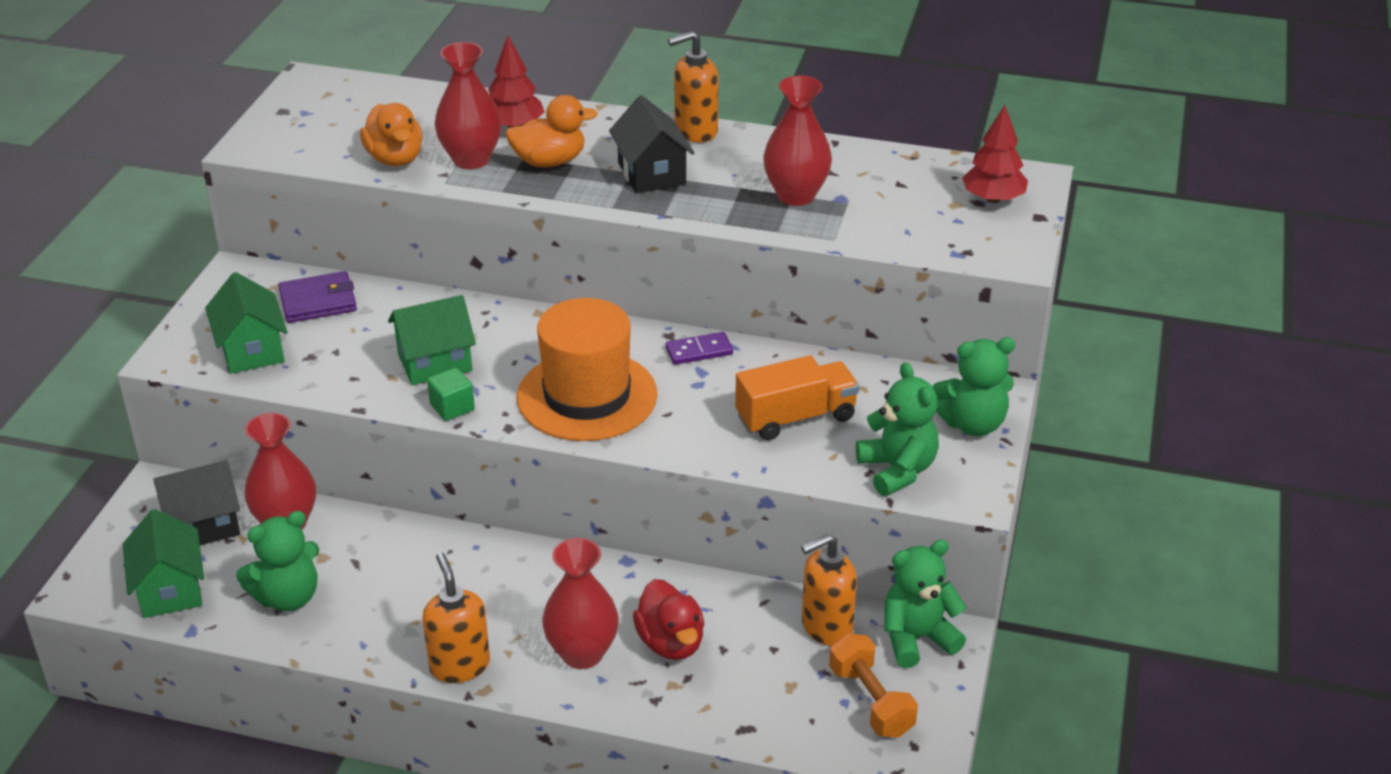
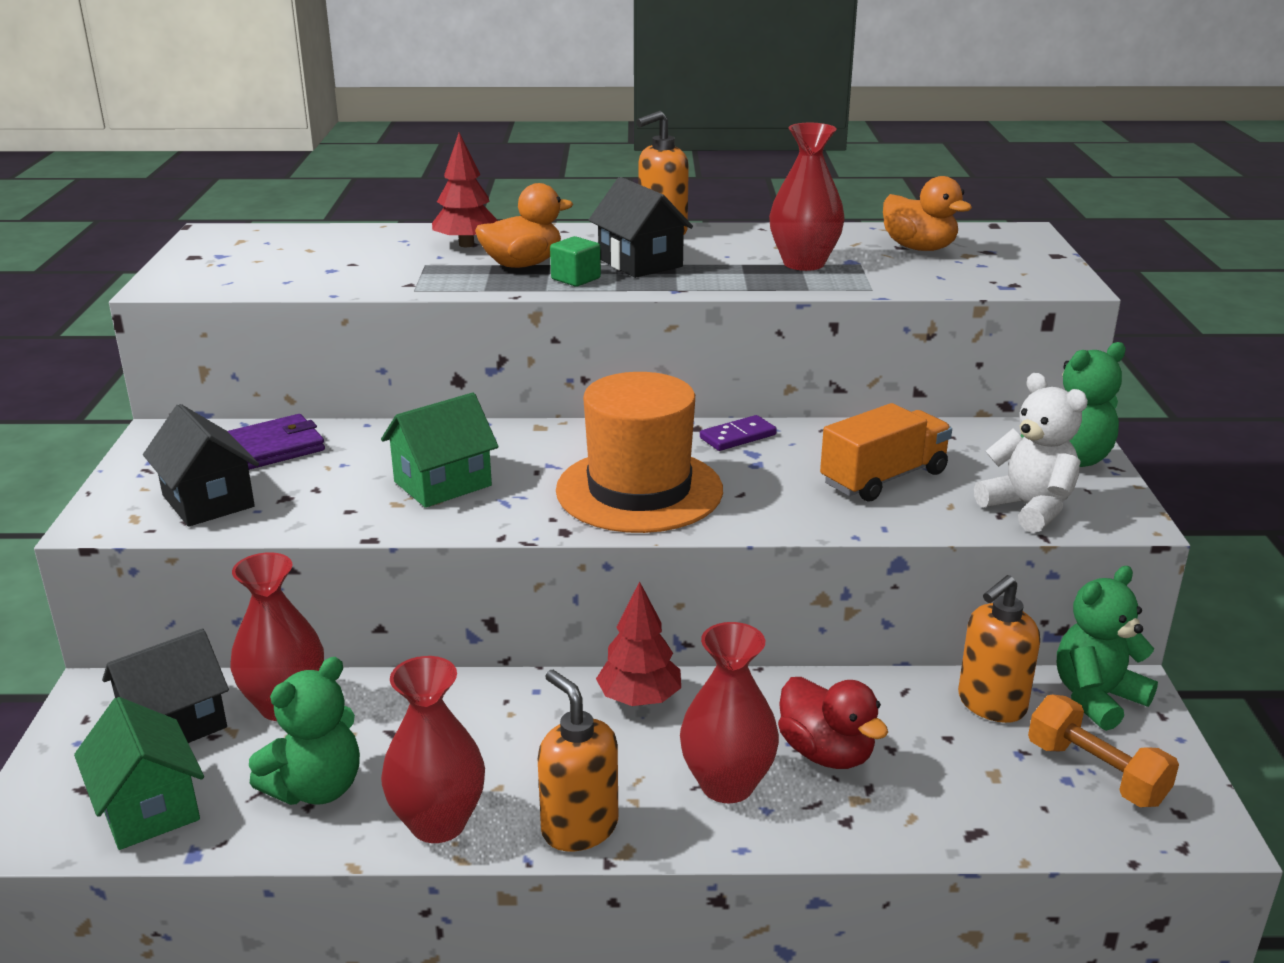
camera: 15 degrees left, 10 degrees down
(251, 350) = (208, 501): green house -> black house
(395, 159) = (345, 278): orange duck -> orange duck (919, 248)
(452, 407) = (485, 521): green cube -> green cube (576, 279)
(471, 159) = (434, 271): red vase -> red vase (438, 823)
(897, 470) = (1028, 508): green teddy bear -> white teddy bear
(993, 199) = (1000, 248): red tree -> red tree (639, 699)

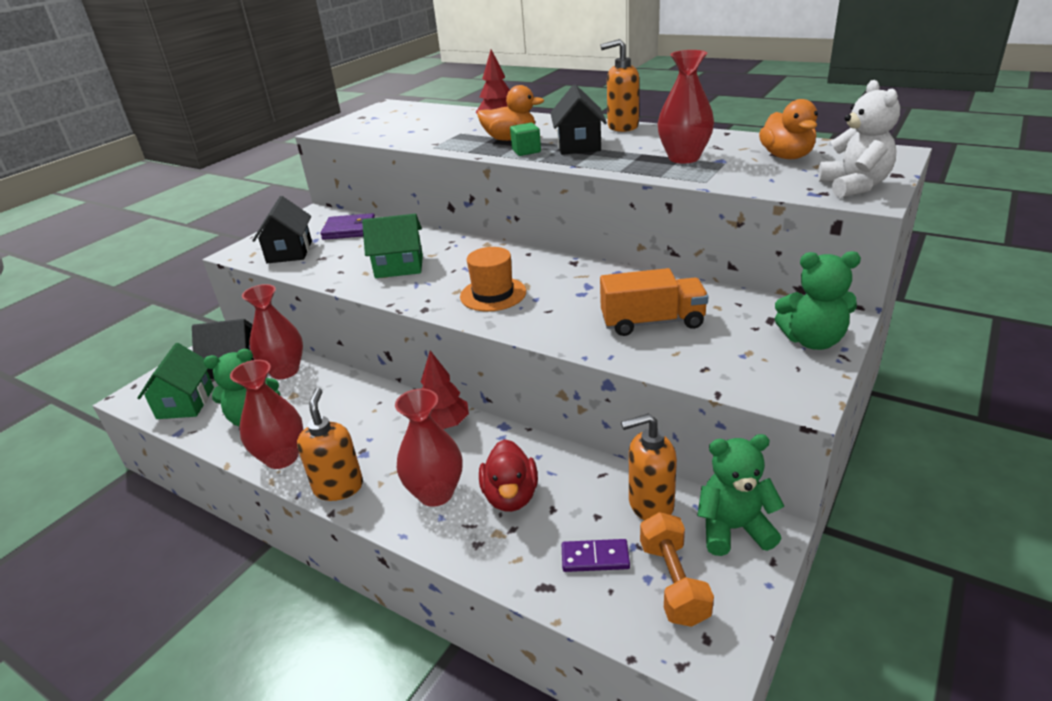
camera: 35 degrees right, 5 degrees up
(639, 490) = (493, 294): orange hat -> orange hat, size x0.61
(738, 436) = (591, 273): purple domino -> purple domino (595, 558)
(1028, 508) = (732, 370): white teddy bear -> white teddy bear (854, 186)

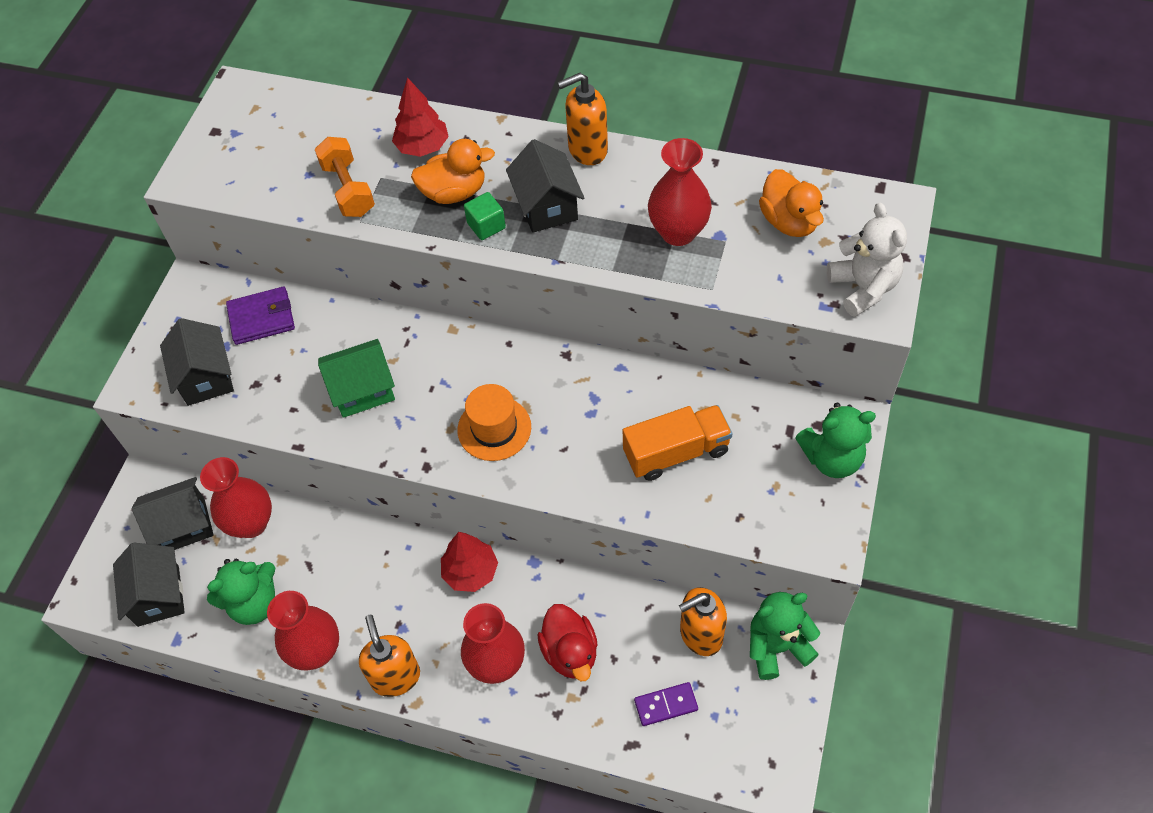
camera: 15 degrees left, 25 degrees up
(185, 403) = (158, 595): green house -> black house
(674, 582) = (737, 715): orange dumbbell -> orange dumbbell (348, 189)

